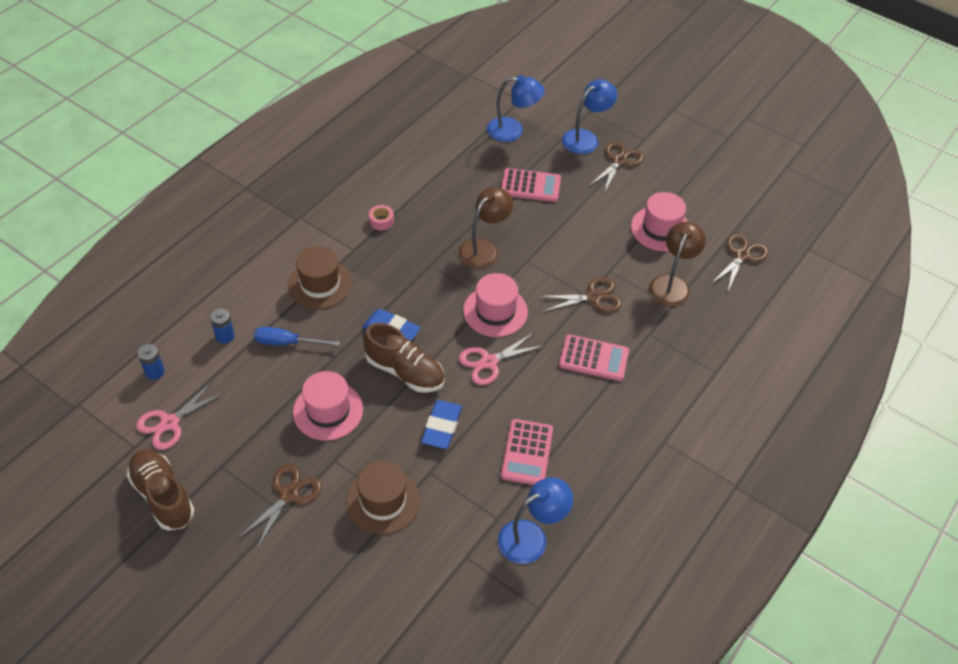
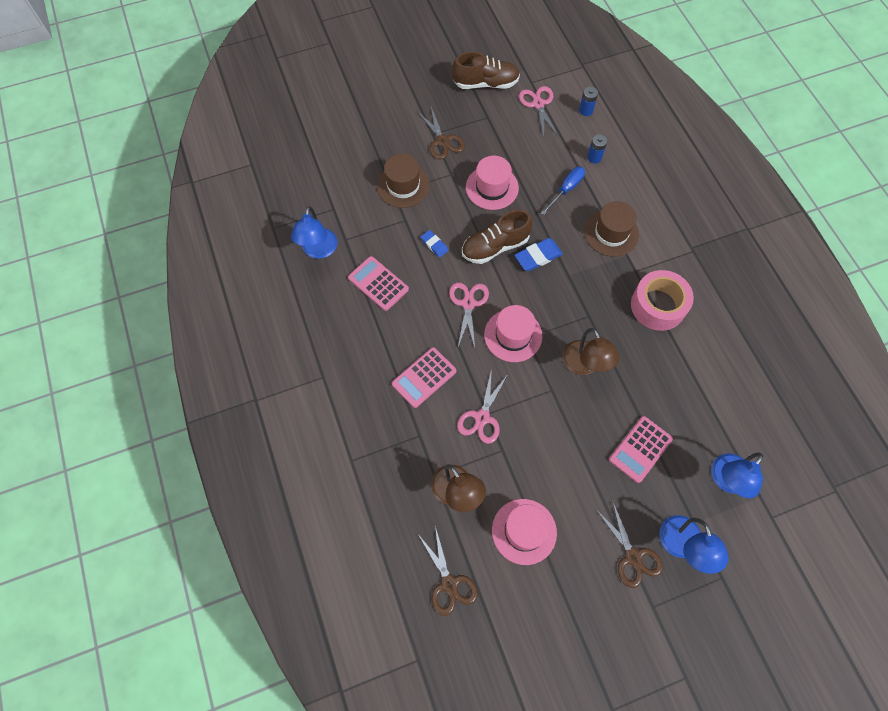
camera: 125 degrees right, 15 degrees up
(381, 221) = (658, 305): pink tape -> pink tape, size x2.37
(441, 427) = (434, 245): blue eraser -> blue eraser, size x0.62
(593, 297) = (482, 417): brown scissors -> pink scissors

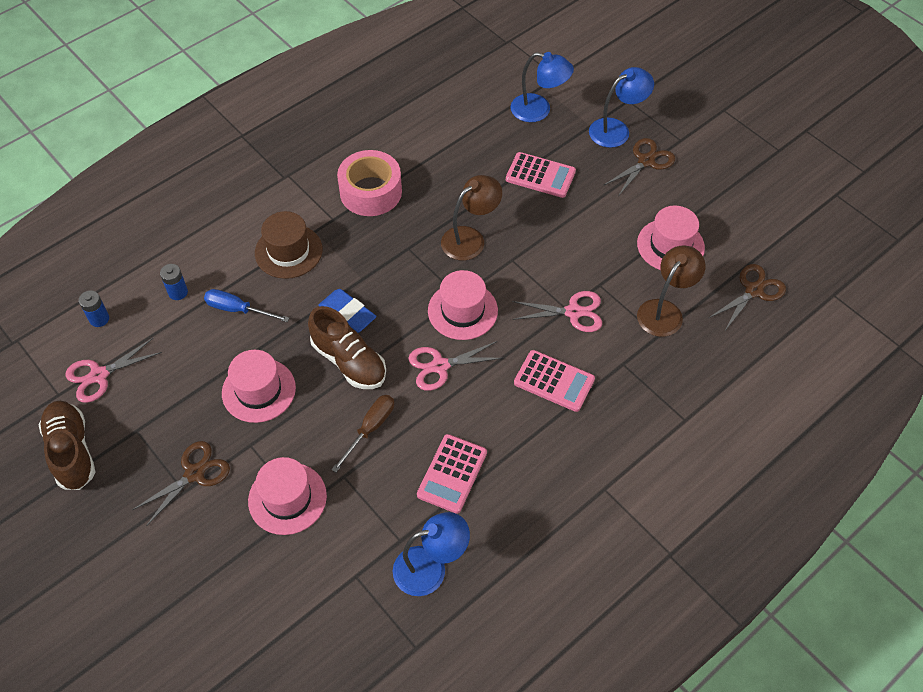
camera: 110 degrees left, 10 degrees down
(403, 185) = (287, 498): brown hat -> pink hat
(434, 245) = (370, 429): blue eraser -> brown screwdriver

